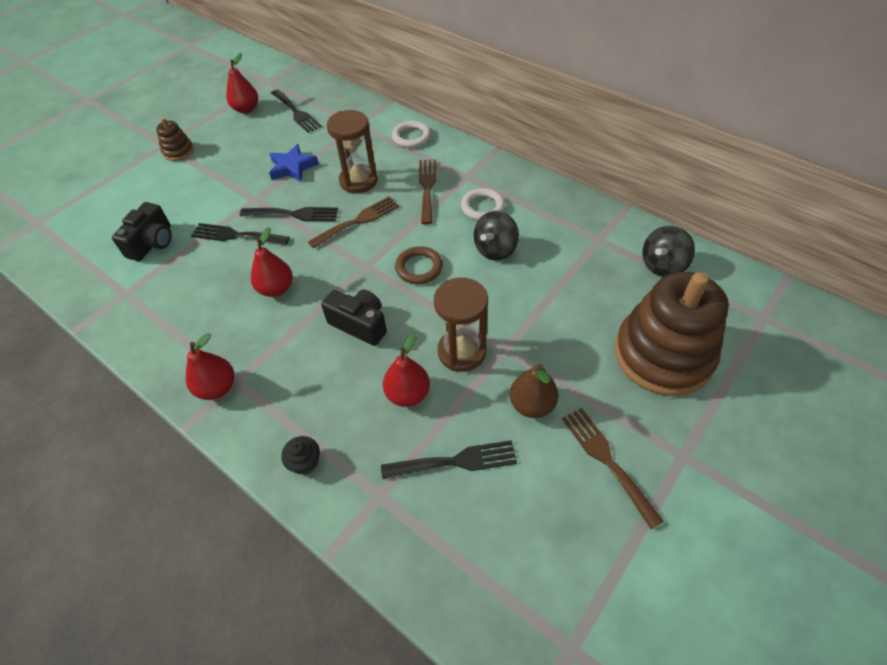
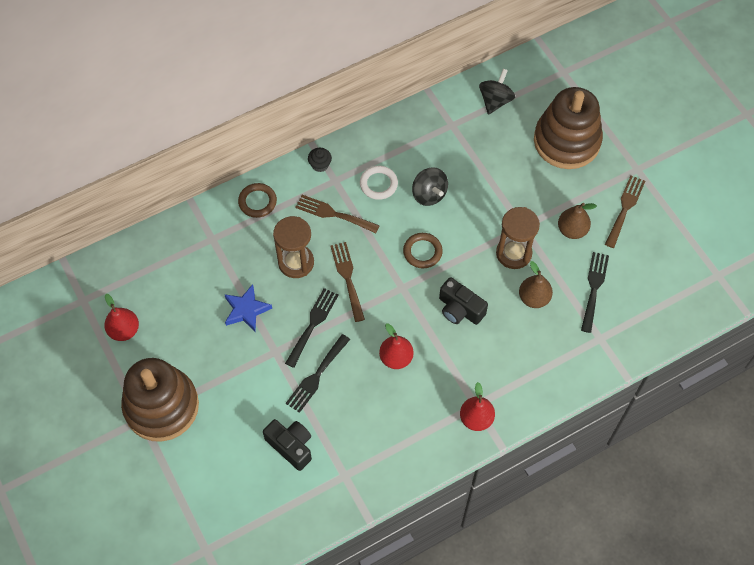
camera: 70 degrees left, 10 degrees up
(178, 151) = (161, 406): brown stacking toy -> brown stacking toy, size x2.29
(296, 112) = (159, 286): black fork -> none
(305, 462) = (560, 375): black cupcake -> black cupcake (320, 165)
(360, 324) = (460, 309): black camera -> black camera turned 105 degrees counterclockwise
(408, 394) = (534, 298): red pear -> brown pear
(411, 137) = (257, 202): white ring -> brown ring
(606, 460) = (625, 208): brown fork -> brown fork turned 120 degrees clockwise
(662, 265) = (495, 101): black spinning top -> black spinning top turned 135 degrees counterclockwise

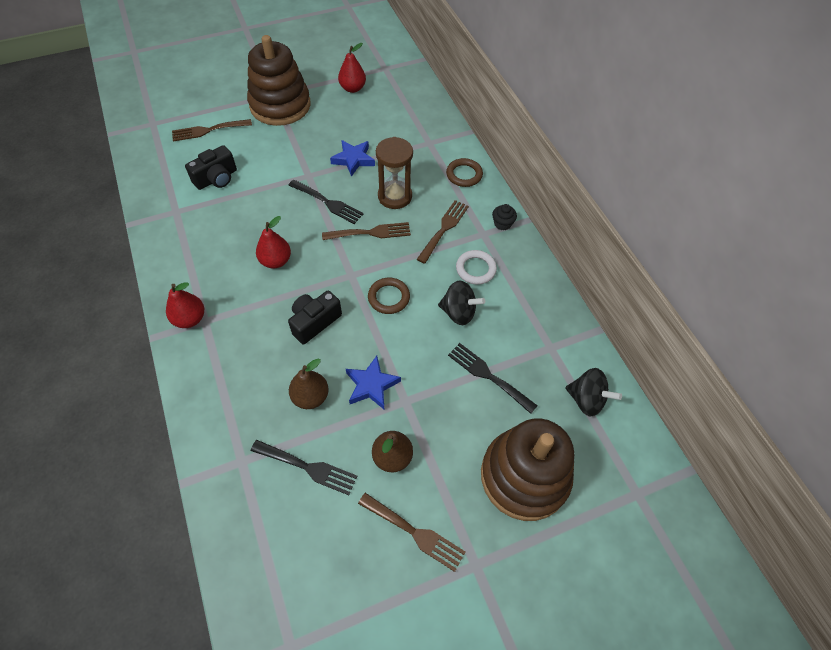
camera: 95 degrees right, 5 degrees down
(213, 478) = (208, 130): none -> brown fork
(316, 376) = (276, 201): black fork -> black fork (488, 375)
(429, 194) = (458, 312): black spinning top -> black spinning top turned 135 degrees counterclockwise
(513, 253) = (371, 385): brown hourglass -> blue star

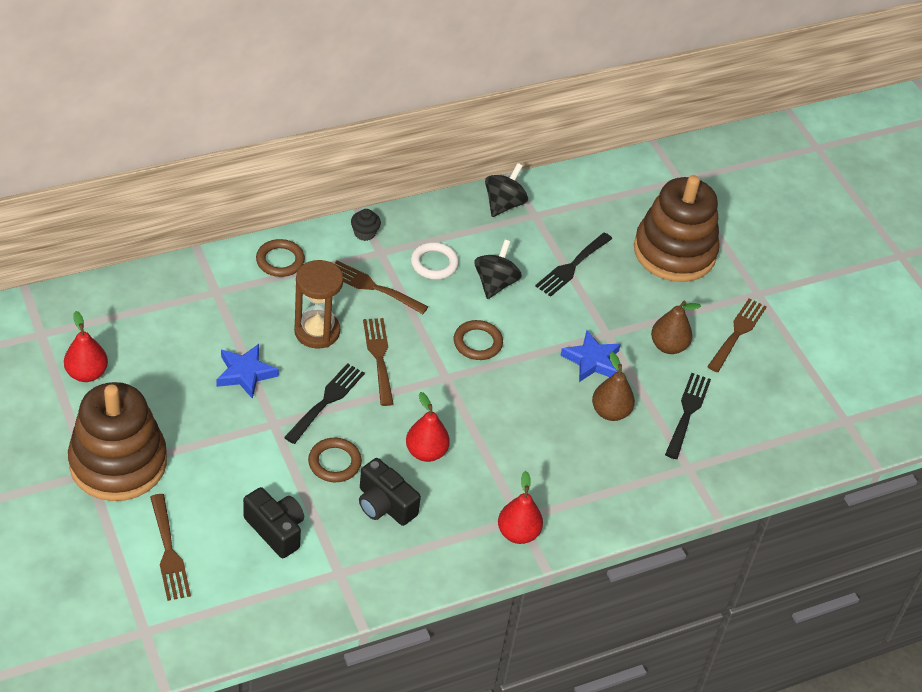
camera: 95 degrees left, 10 degrees down
(271, 208) = (334, 462): none -> brown ring
(314, 322) = (515, 411): black camera -> black camera (384, 505)
(586, 400) = (592, 197): black spinning top -> black spinning top (504, 204)

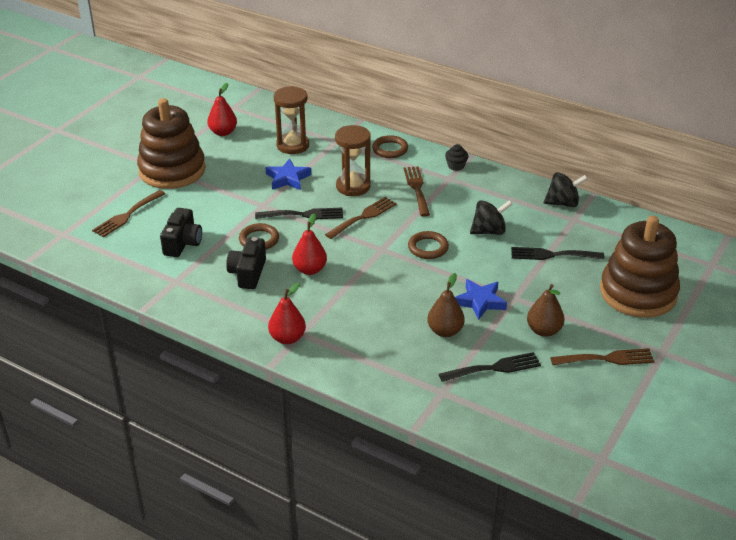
camera: 60 degrees right, 10 degrees down
(184, 331) = (293, 145): none -> brown hourglass
(434, 263) = (470, 201): white ring -> none

